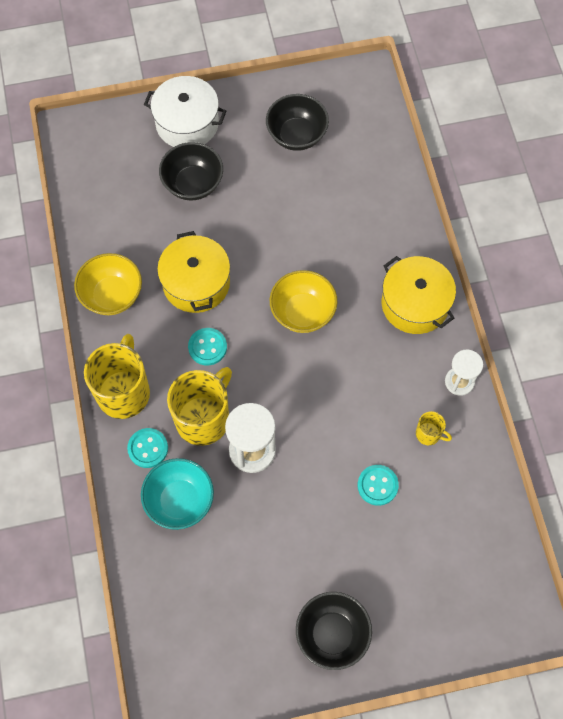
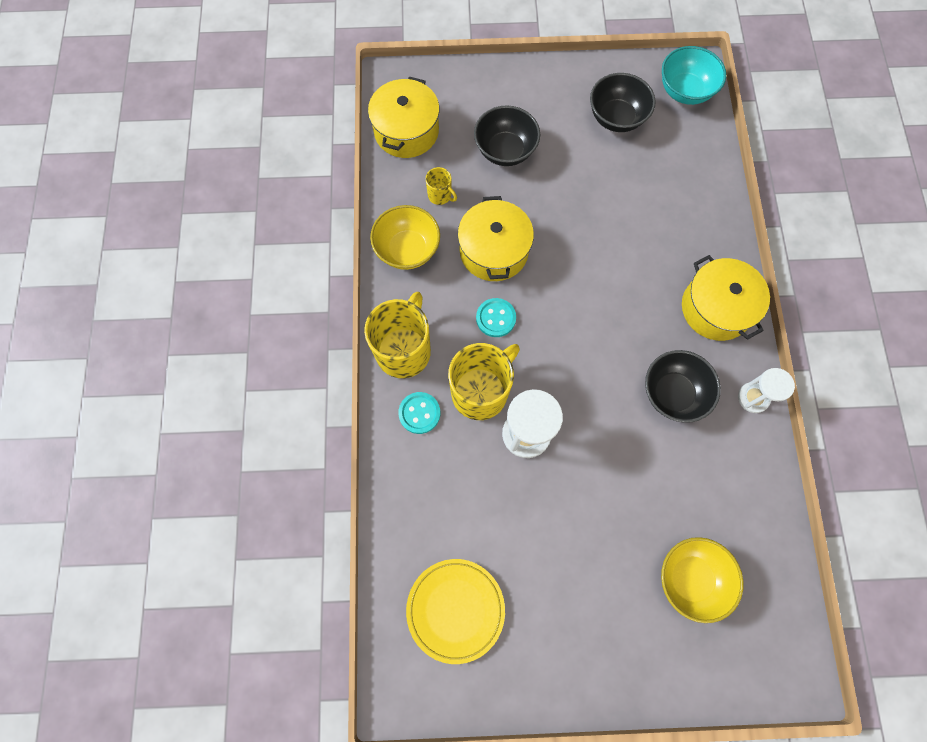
camera: 10 degrees right, 5 degrees up
(93, 179) = (406, 131): none -> yellow pot
(180, 501) = (444, 474): turquoise bowl -> turquoise bowl (685, 91)
(187, 123) = (508, 90): white pot -> none
(209, 621) = (455, 609): none -> yellow plate
(302, 312) = (598, 298): yellow bowl -> yellow bowl (690, 578)
(332, 634) = (583, 648): black bowl -> black bowl (673, 393)
(377, 485) = (652, 494): turquoise button -> none
(428, 434) = (714, 448): yellow mug -> yellow mug (440, 195)

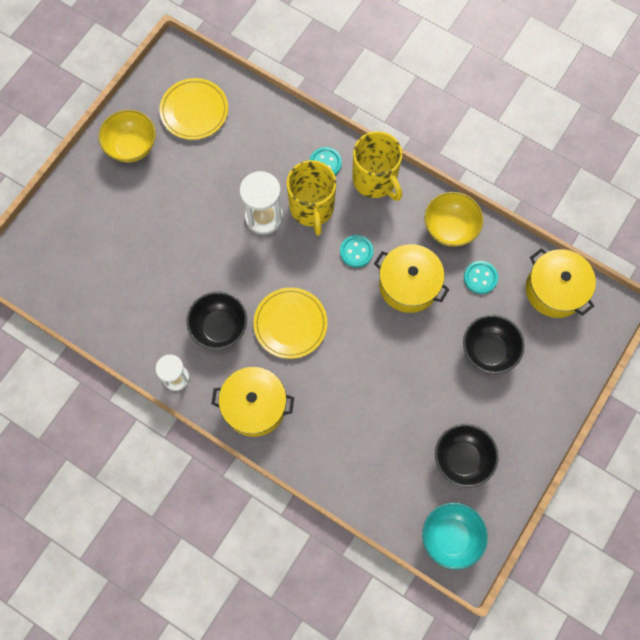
camera: 125 degrees right, 0 degrees up
(440, 195) = (480, 278): yellow mug -> turquoise button
(615, 329) = (290, 324): none -> yellow plate
(690, 578) = (106, 249): yellow bowl -> yellow bowl (132, 146)

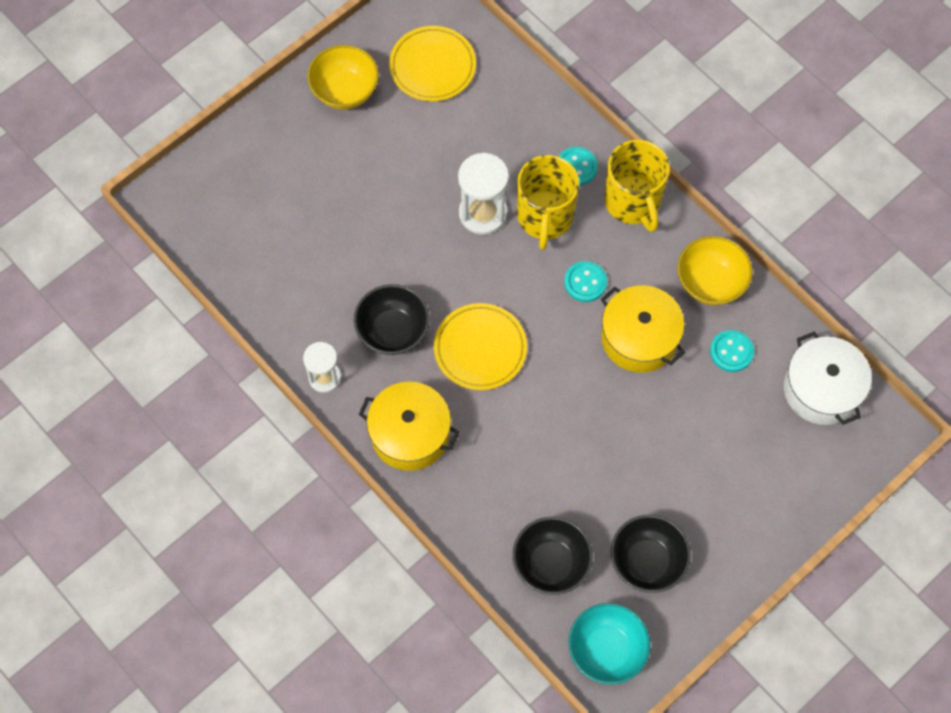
camera: 15 degrees right, 5 degrees down
(489, 350) = (717, 441): black bowl -> black bowl (551, 563)
(555, 290) = (821, 389): yellow pot -> white pot

